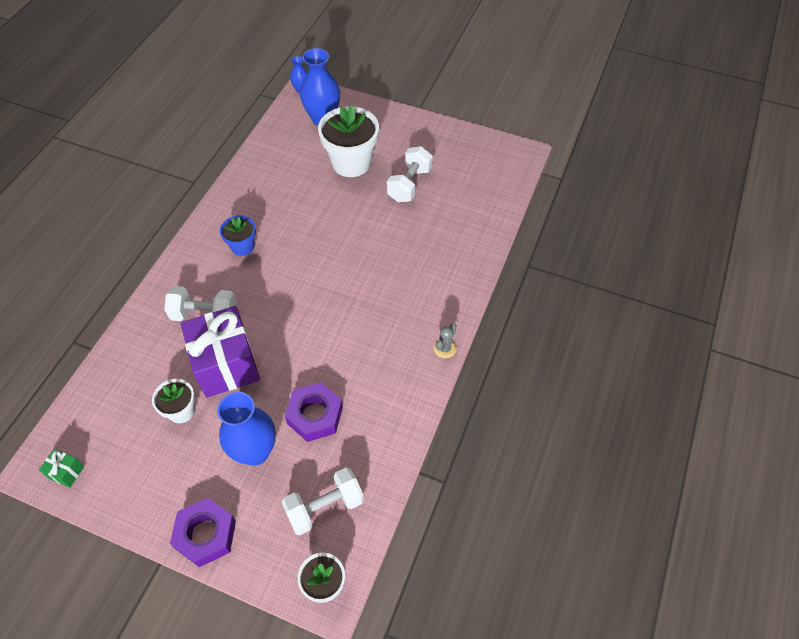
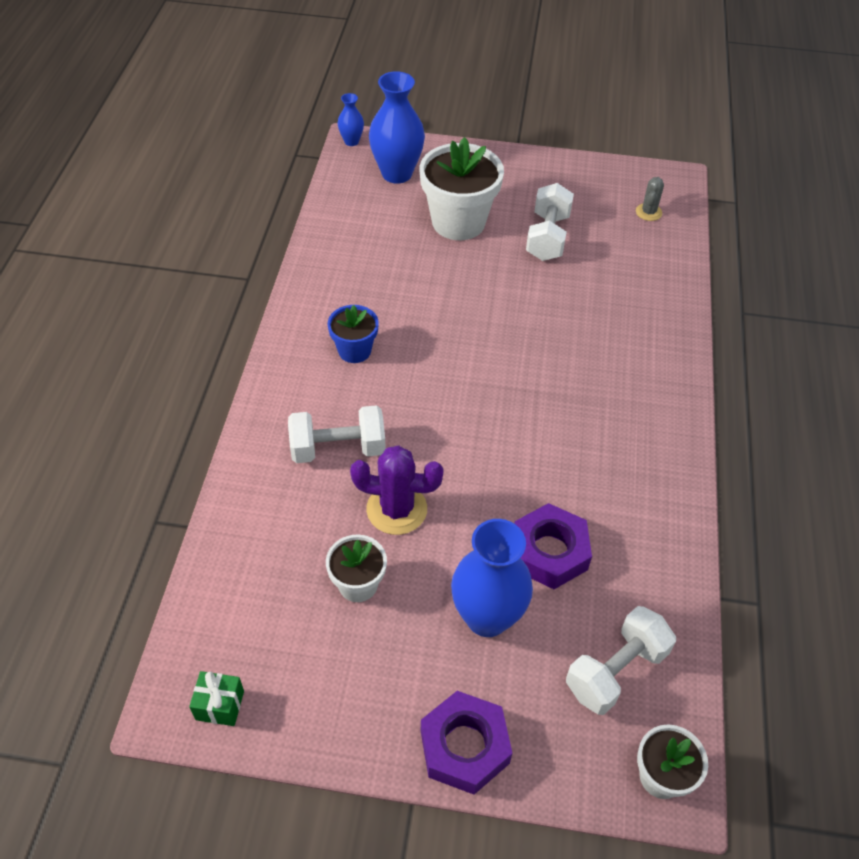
camera: 15 degrees left, 5 degrees down
(226, 364) = (396, 509): purple gift -> purple cactus
(444, 348) = (684, 432): grey cactus -> grey cactus (648, 212)

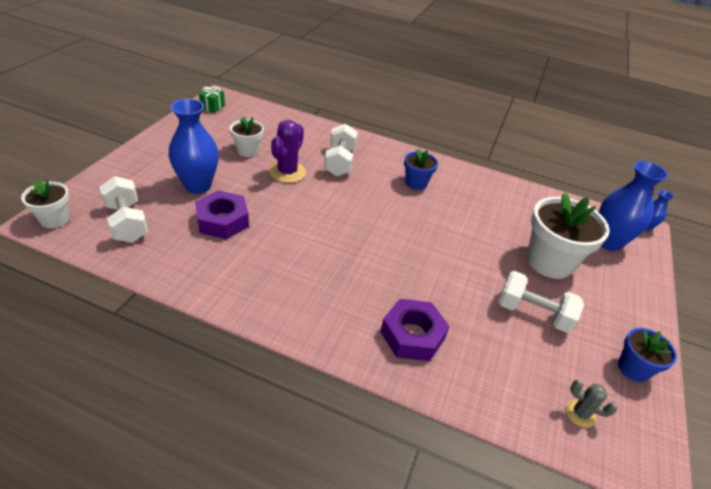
camera: 100 degrees right, 10 degrees down
(464, 747) = (135, 161): purple nut -> purple nut (412, 335)
(578, 176) = (633, 368): none -> blue flower pot

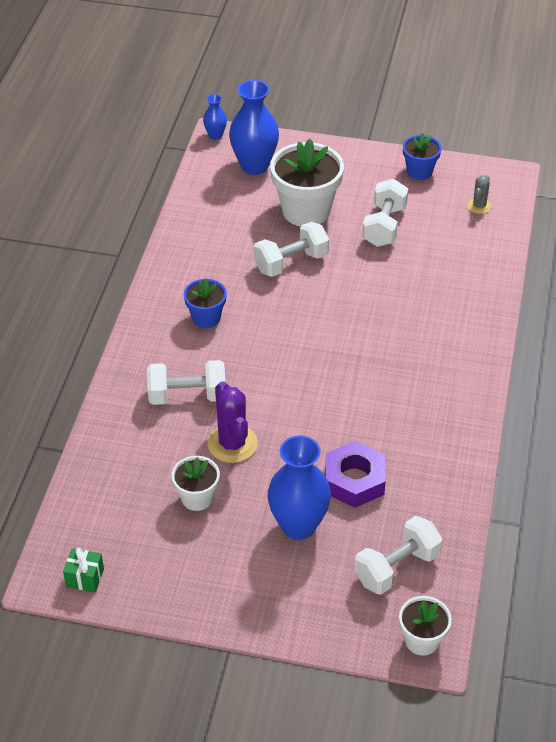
camera: 95 degrees left, 5 degrees up
(287, 172) = (232, 444): purple cactus -> purple cactus turned 60 degrees clockwise
(412, 335) = (448, 304): purple nut -> none
(478, 238) = (291, 262): none -> white dumbbell

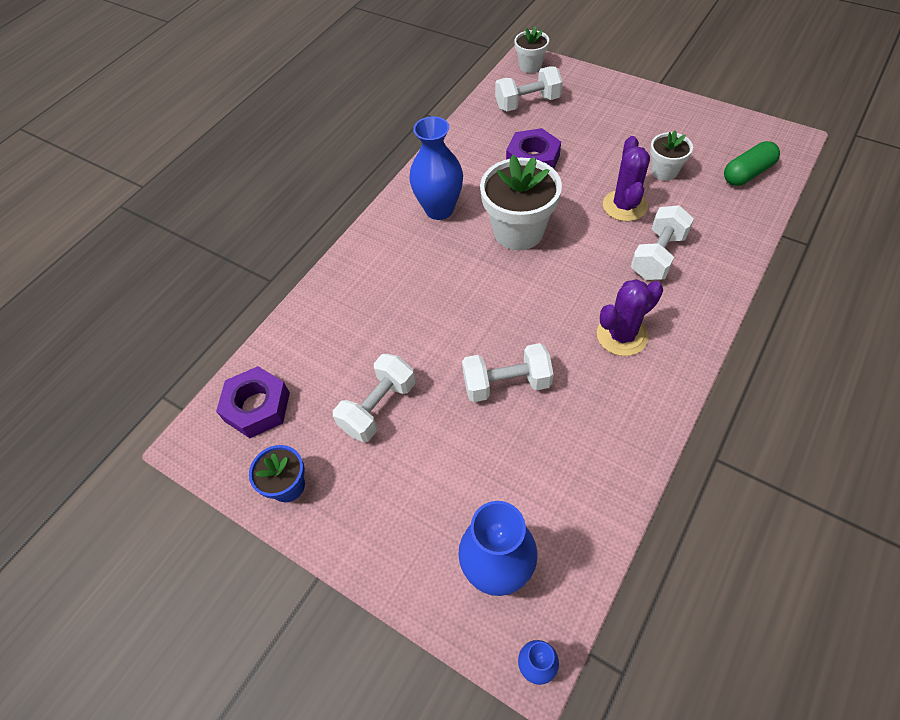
camera: 155 degrees left, 10 degrees up
(85, 578) = (761, 136): green gift -> none
(101, 516) = (747, 173): none -> green capsule
(187, 396) = (657, 256): white dumbbell -> white dumbbell turned 75 degrees counterclockwise
(206, 318) = (622, 335): blue flower pot -> purple cactus
(298, 525) = (588, 139): blue vase -> blue vase (439, 209)
(306, 211) = (459, 459): white flower pot -> white flower pot (518, 231)
(479, 206) = (257, 407): grey cactus -> purple nut

